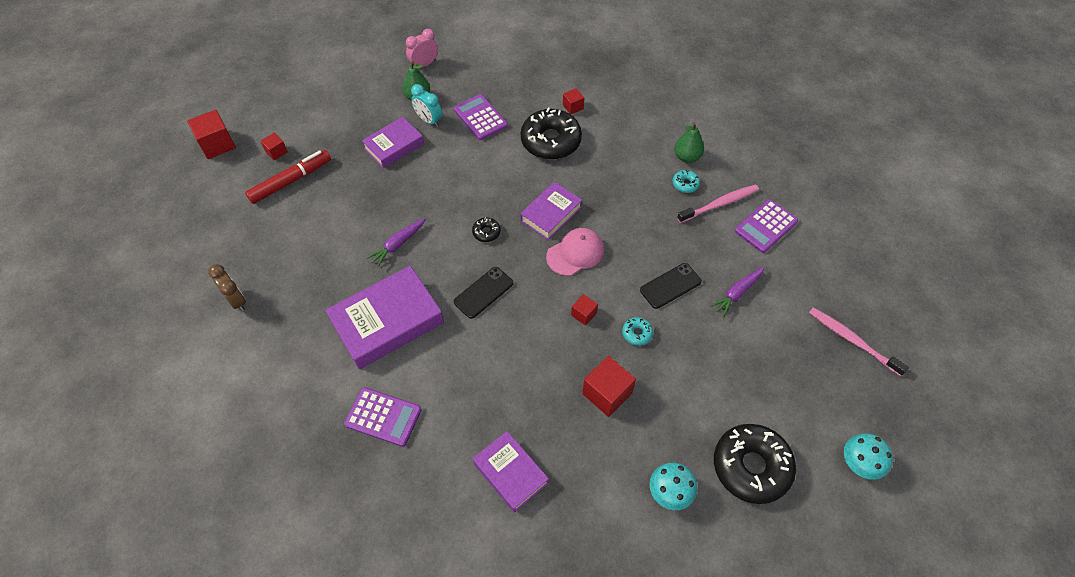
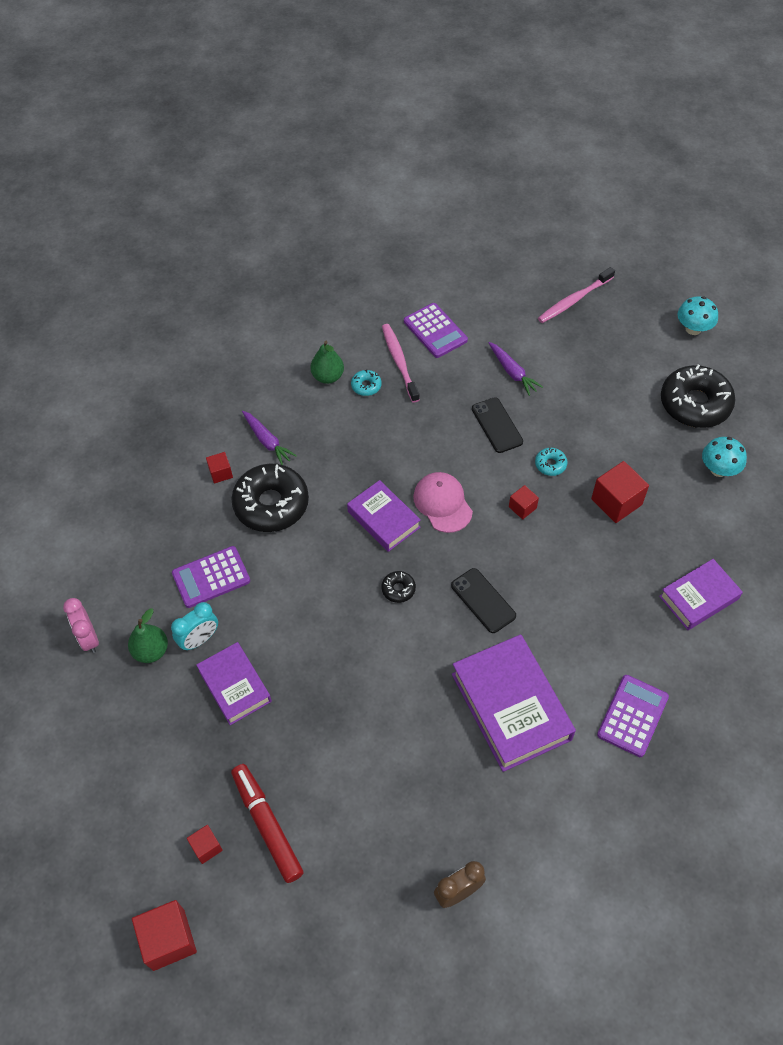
camera: 80 degrees left, 0 degrees up
(398, 244) = (400, 689): purple carrot -> purple carrot (267, 441)

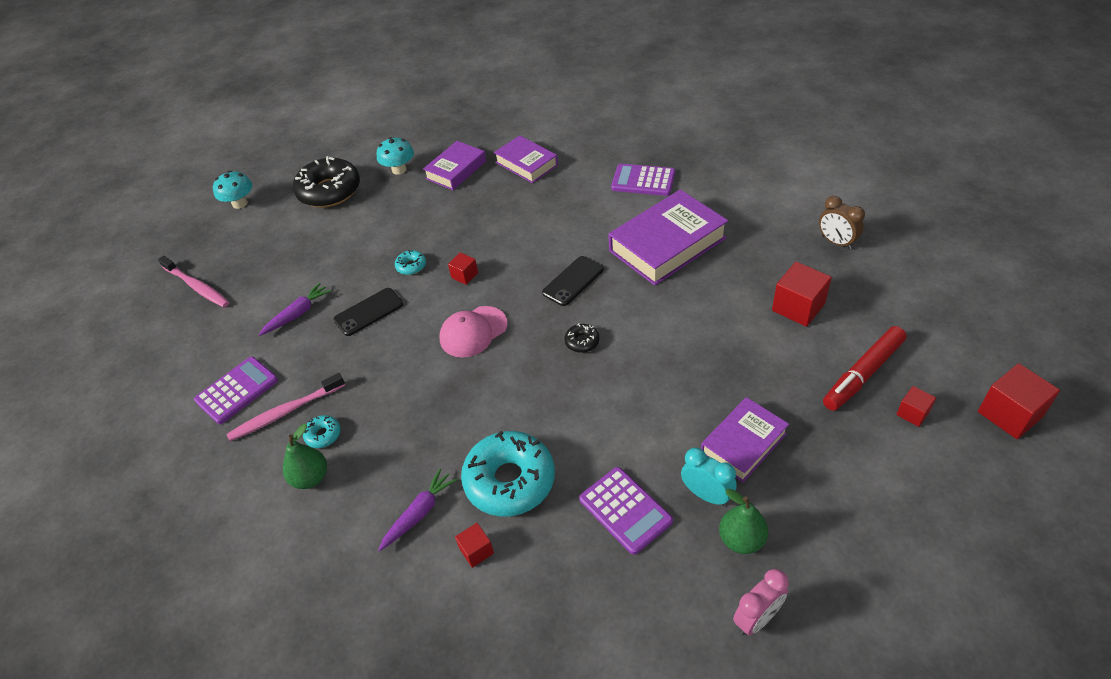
camera: 100 degrees left, 10 degrees down
(271, 504) = (509, 480): black donut -> turquoise donut
(384, 519) = (504, 373): purple book -> purple book (456, 170)
(616, 502) = (444, 219): red cube -> red cube (798, 307)

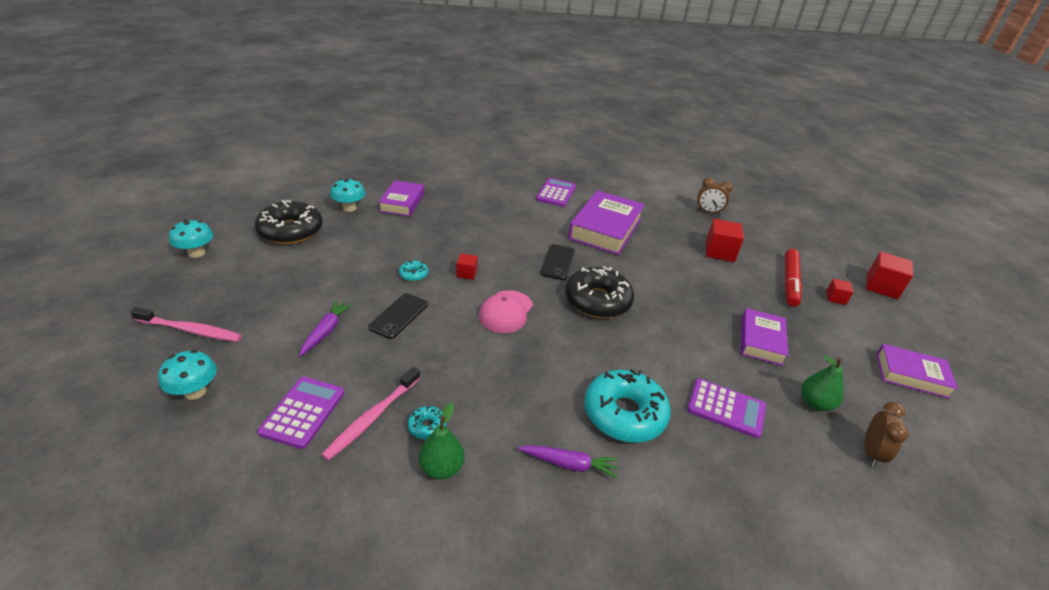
camera: 35 degrees left, 10 degrees down
(172, 348) = (195, 391): none -> turquoise mushroom
(419, 513) = (569, 464): purple carrot -> purple carrot turned 90 degrees clockwise
(476, 551) = (642, 478): red cube -> none
(526, 164) = (459, 192): purple book -> purple book (911, 375)
(582, 342) = (597, 301): black donut -> black donut, size x2.33
(643, 181) = (556, 193): purple calculator -> purple calculator turned 120 degrees clockwise
(706, 495) = (768, 380): turquoise clock -> none
(757, 618) = (871, 453): pink clock -> brown clock

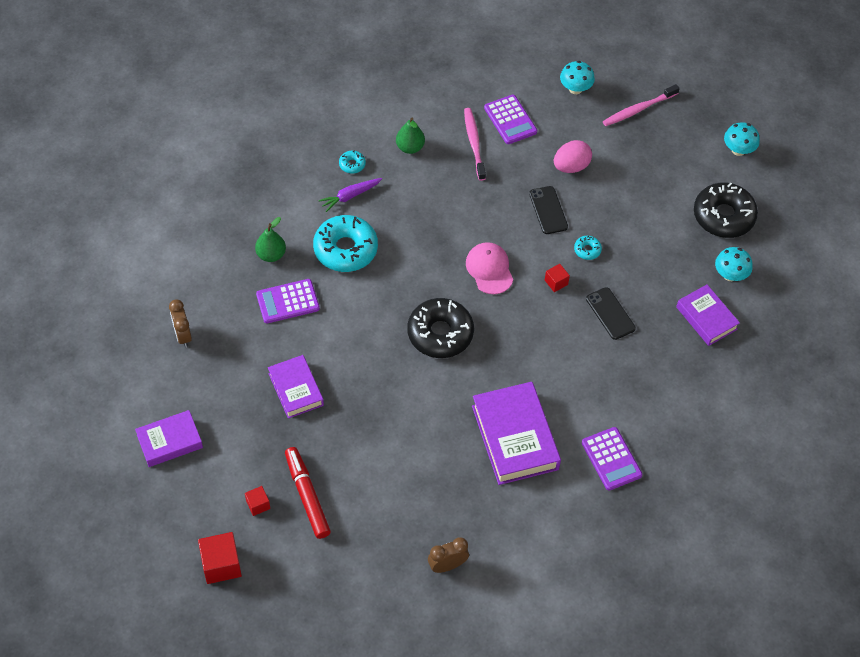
camera: 140 degrees right, 20 degrees up
(326, 331) = (571, 166): purple carrot -> pink egg
(427, 426) = (442, 160): turquoise donut -> turquoise donut (352, 164)
(557, 262) = (508, 352): black phone -> black phone (610, 313)
(719, 252) = (393, 492): red cube -> none
(815, 403) = (232, 352): green pear -> green pear (271, 254)

